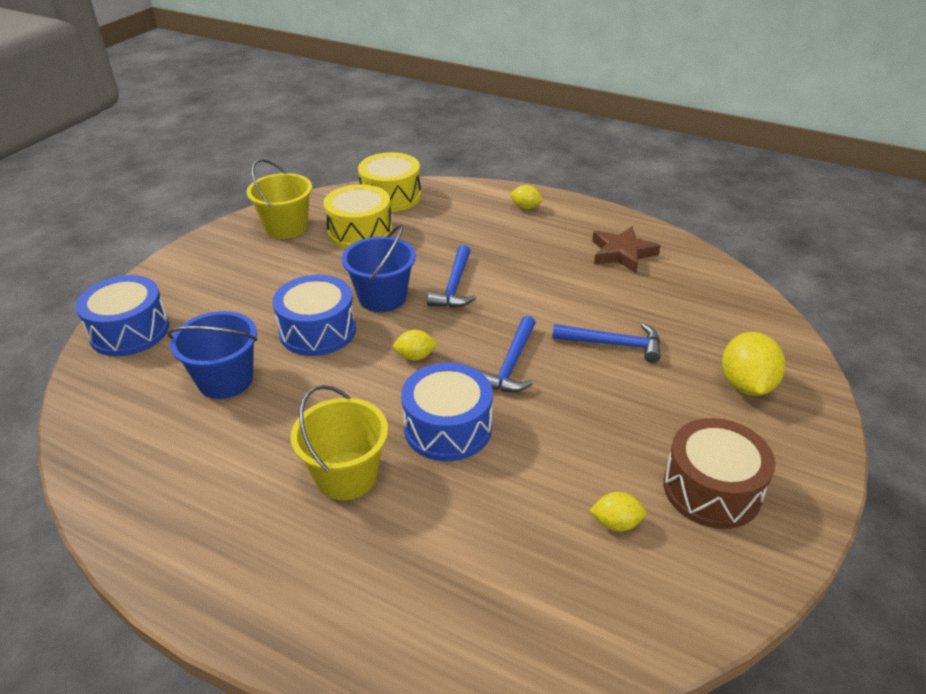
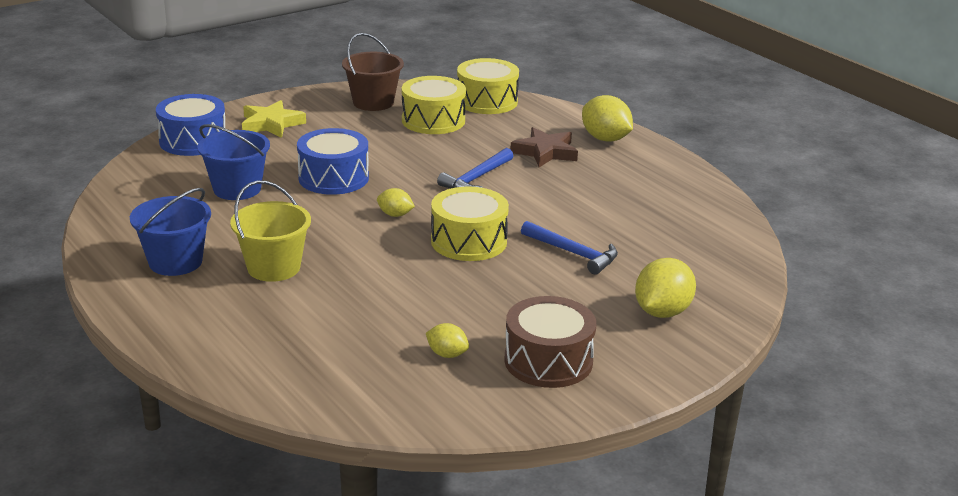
camera: 25 degrees right, 10 degrees down
(201, 283) = (271, 124): none -> yellow star
(286, 227) = (373, 102): yellow bucket -> brown bucket
(382, 297) = (407, 170): blue bucket -> blue bucket (175, 262)
(448, 428) = (376, 264): blue drum -> none
(511, 364) = (469, 241): blue hammer -> yellow drum
(525, 207) = (605, 139): yellow lemon -> yellow lemon, size x1.80
(622, 253) = (659, 195): brown star -> brown star (545, 152)

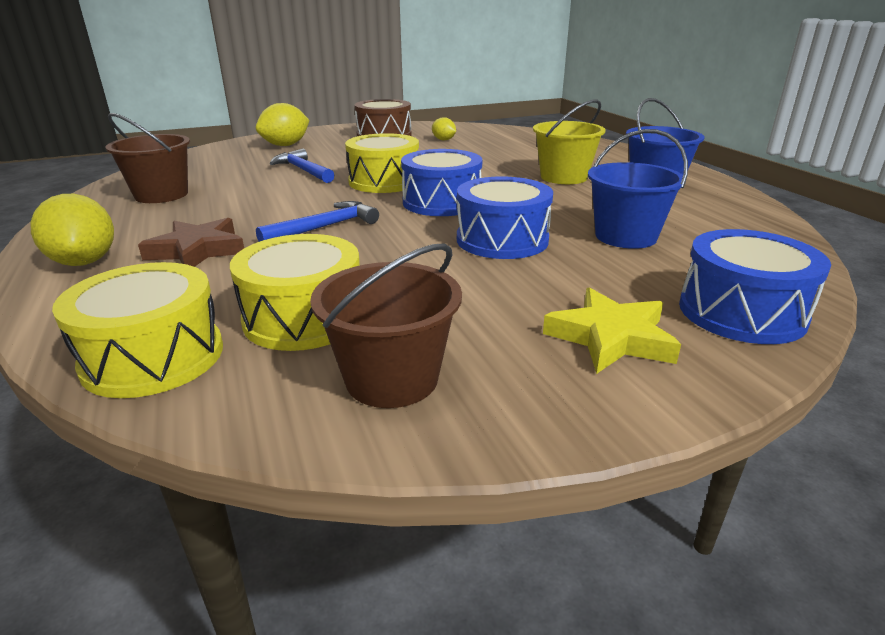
camera: 165 degrees left, 0 degrees up
(395, 215) = (441, 202): yellow lemon -> blue drum
(662, 202) = (161, 195): none -> brown bucket

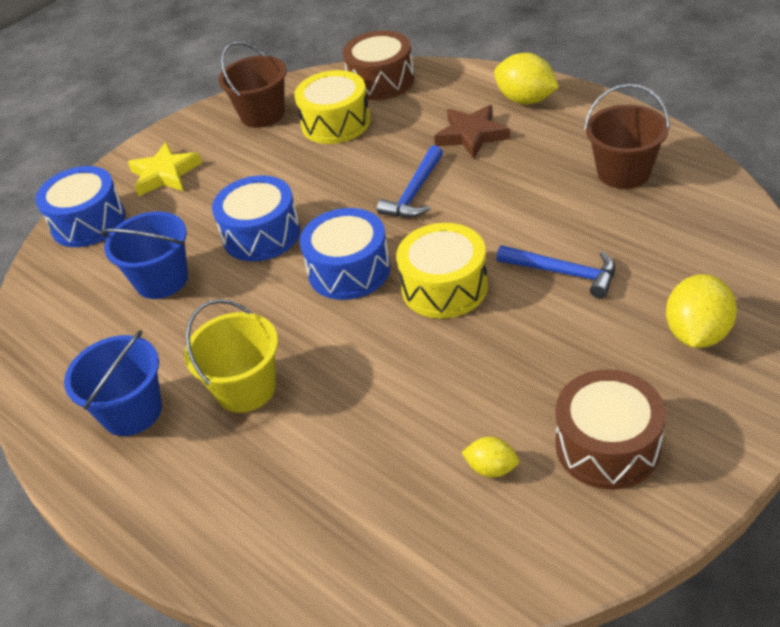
camera: 160 degrees right, 15 degrees up
(153, 357) = (381, 81): yellow drum -> brown drum

